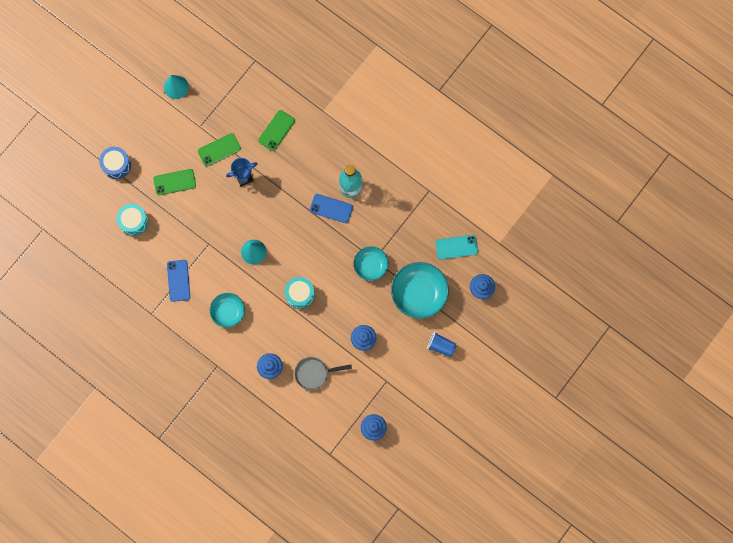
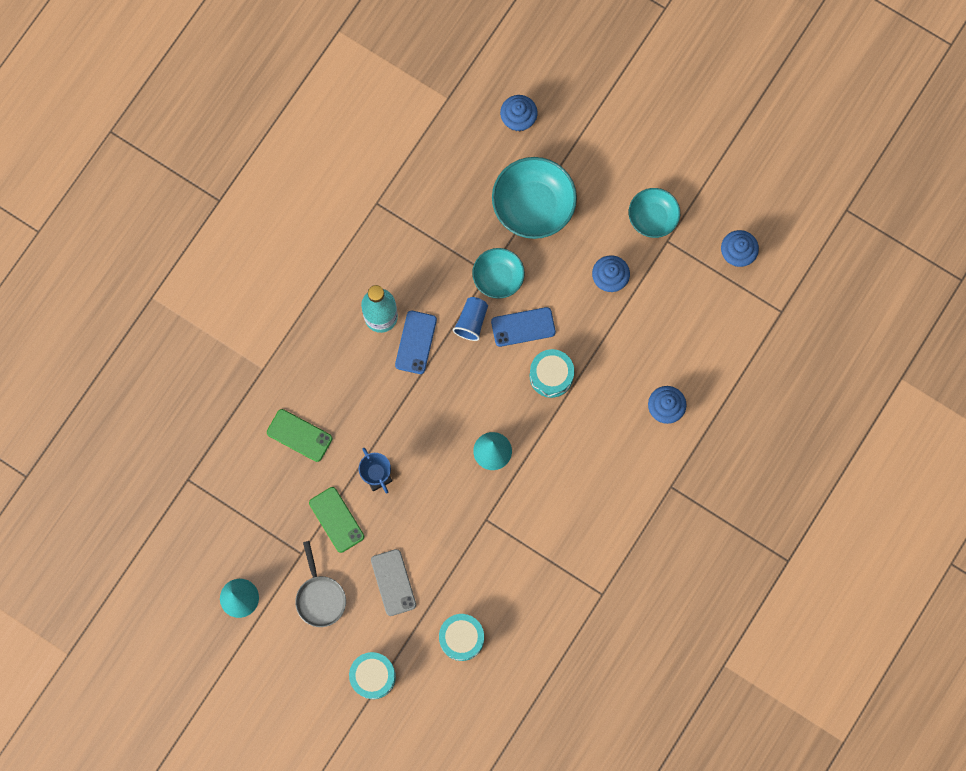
camera: 95 degrees left, 0 degrees up
(116, 165) = (373, 676): blue drum -> turquoise drum
(174, 182) = (393, 582): green phone -> grey phone
(178, 280) = (547, 559): blue phone -> blue phone (523, 327)
(228, 312) = (588, 479): turquoise bowl -> turquoise bowl (653, 217)
(314, 373) = (666, 344): grey pan -> grey pan (320, 597)
(441, 346) = (608, 169): blue cup -> blue cup (471, 321)
(456, 247) = (459, 158): turquoise phone -> none

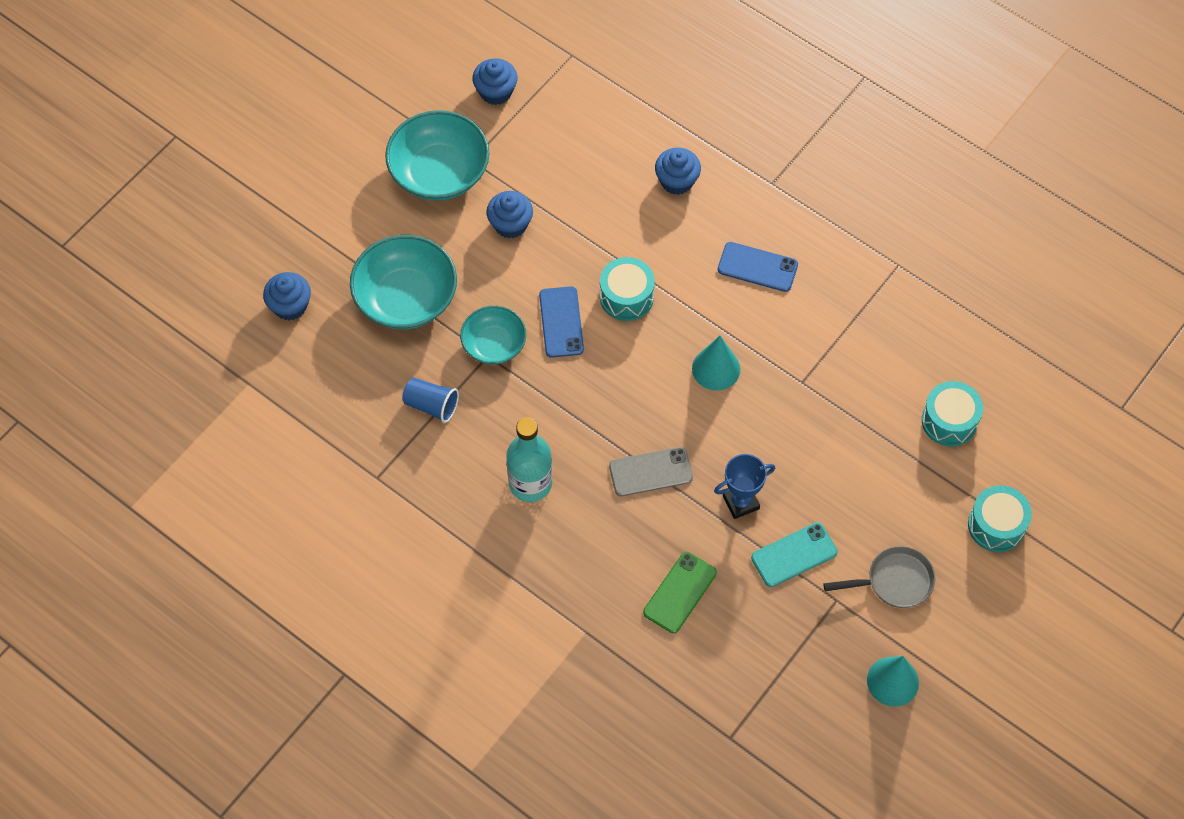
camera: 85 degrees left, 15 degrees down
(336, 519) = (794, 555): green phone -> turquoise phone
(393, 582) = (877, 493): grey phone -> grey phone (650, 472)
(416, 342) = (568, 445): blue phone -> blue phone (757, 267)
(471, 321) = (548, 379): blue cup -> blue cup (431, 405)
(653, 217) = (439, 172): turquoise bowl -> turquoise bowl, size x1.63

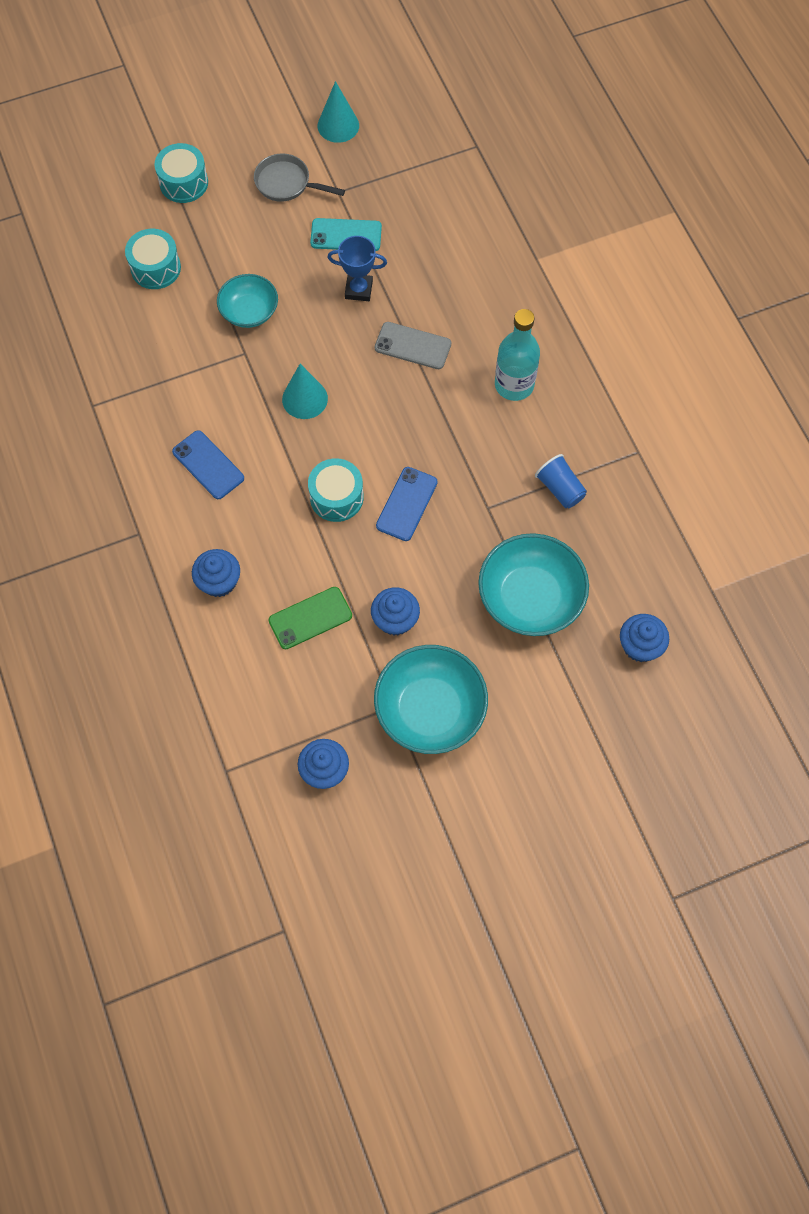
camera: 150 degrees left, 5 degrees up
(494, 345) = (476, 514): turquoise bowl -> turquoise bowl (249, 311)
(679, 592) = (449, 251): green phone -> green phone (310, 618)

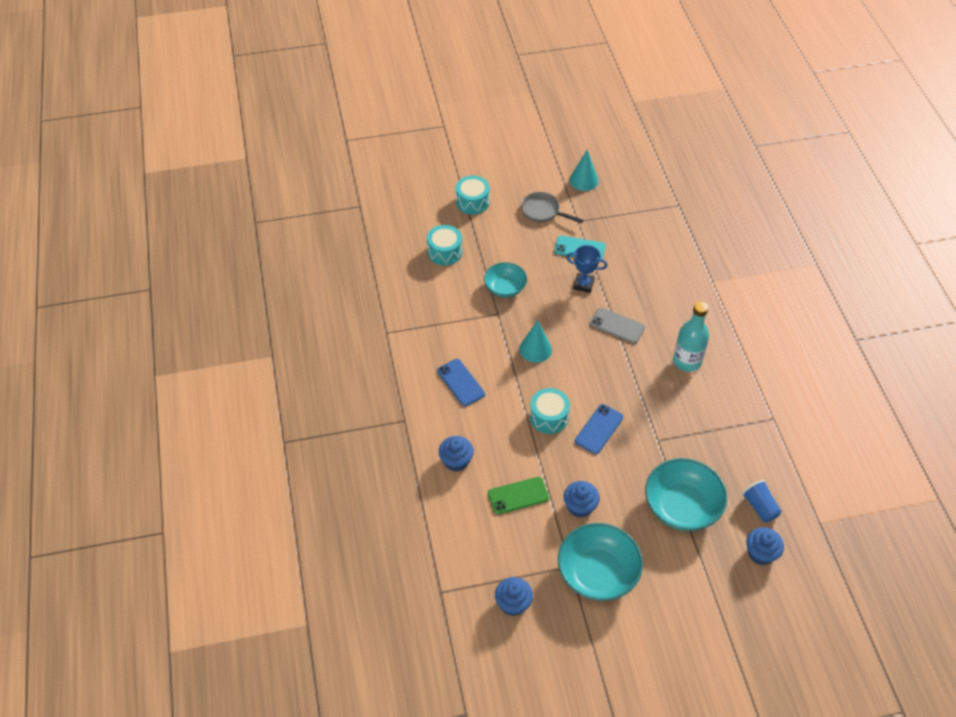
camera: 10 degrees right, 15 degrees down
(560, 488) = (712, 435): blue cup -> blue cup (760, 507)

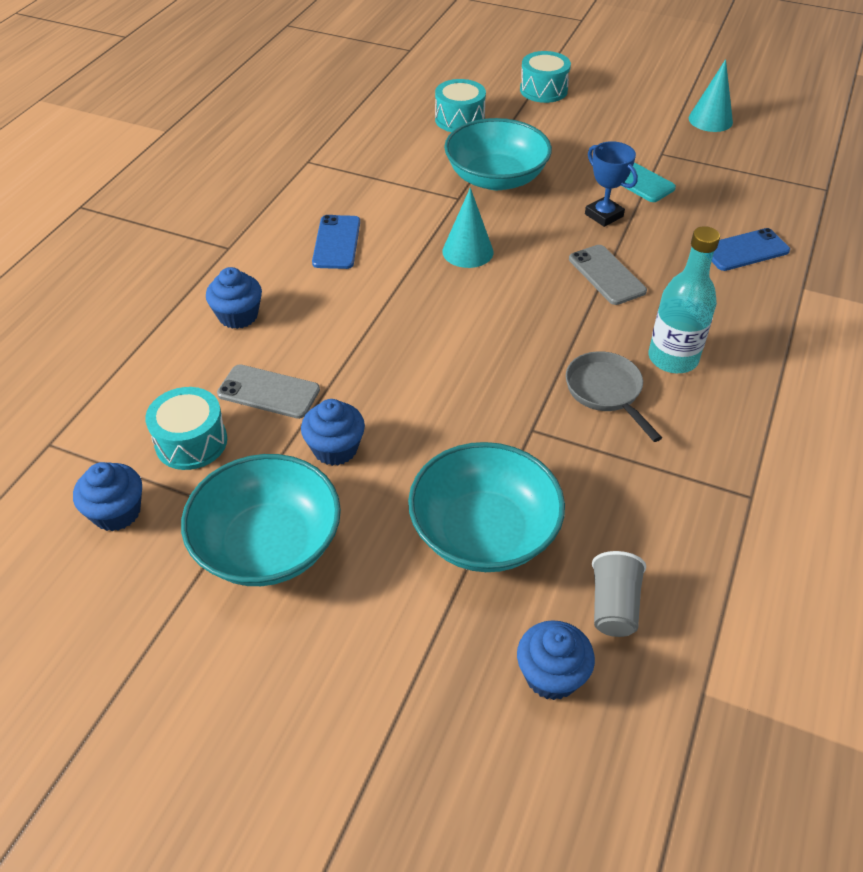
camera: 35 degrees right, 5 degrees down
(505, 288) = (496, 178): turquoise bowl -> turquoise bowl, size x1.63
(518, 496) = (268, 392): green phone -> grey phone
(543, 211) = (624, 128): grey pan -> grey pan (606, 392)
(549, 417) = (406, 328): turquoise drum -> turquoise drum (191, 442)
(599, 429) = (459, 374): blue phone -> blue phone (745, 250)
(760, 507) = (613, 606): blue cup -> grey cup

